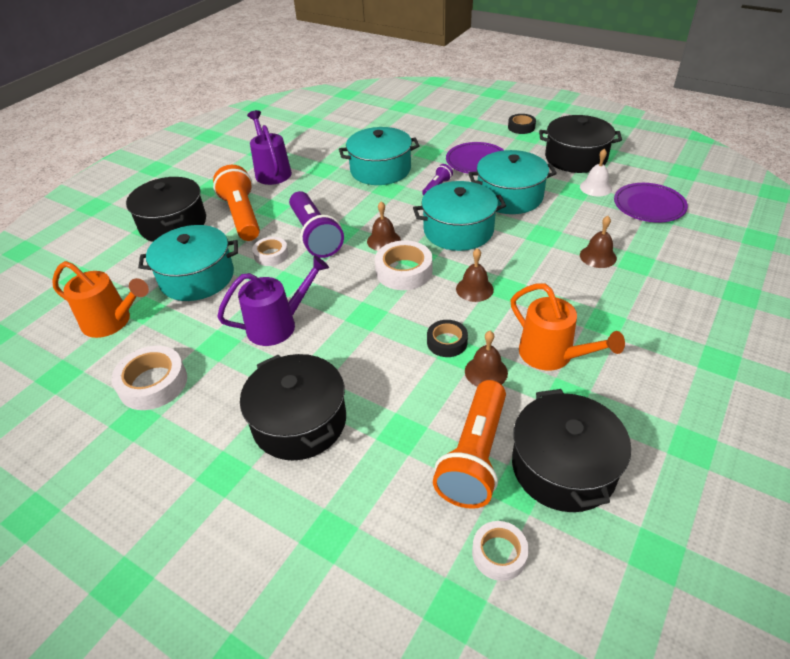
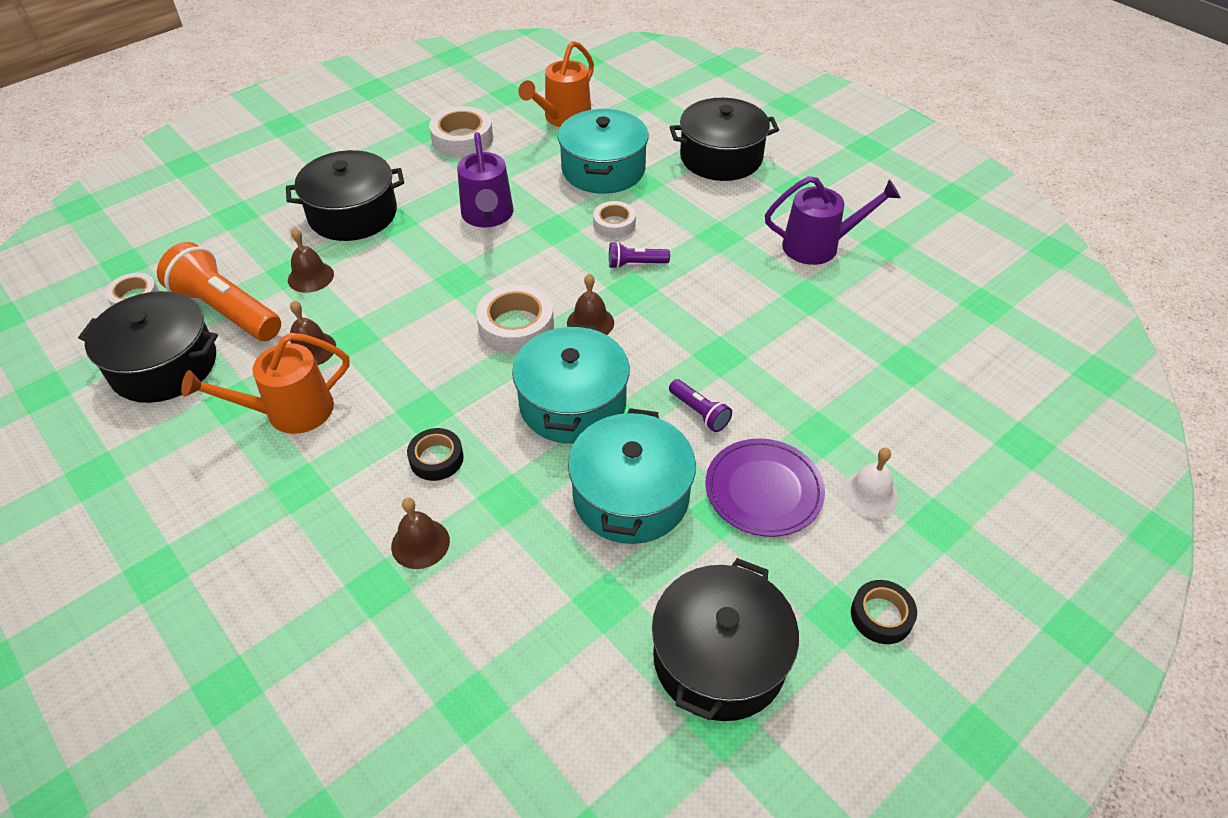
camera: 105 degrees right, 5 degrees up
(242, 216) = (712, 209): orange flashlight -> none
(315, 235) = (635, 264): purple flashlight -> purple flashlight, size x0.48
(380, 170) = (781, 359): turquoise pot -> none
(447, 342) = (374, 331): black tape -> black tape (436, 459)
(474, 289) = (442, 381): brown bell -> brown bell (310, 277)
(595, 187) = (600, 638): white bell -> white bell (869, 494)
(649, 206) = (503, 696): purple plate -> none

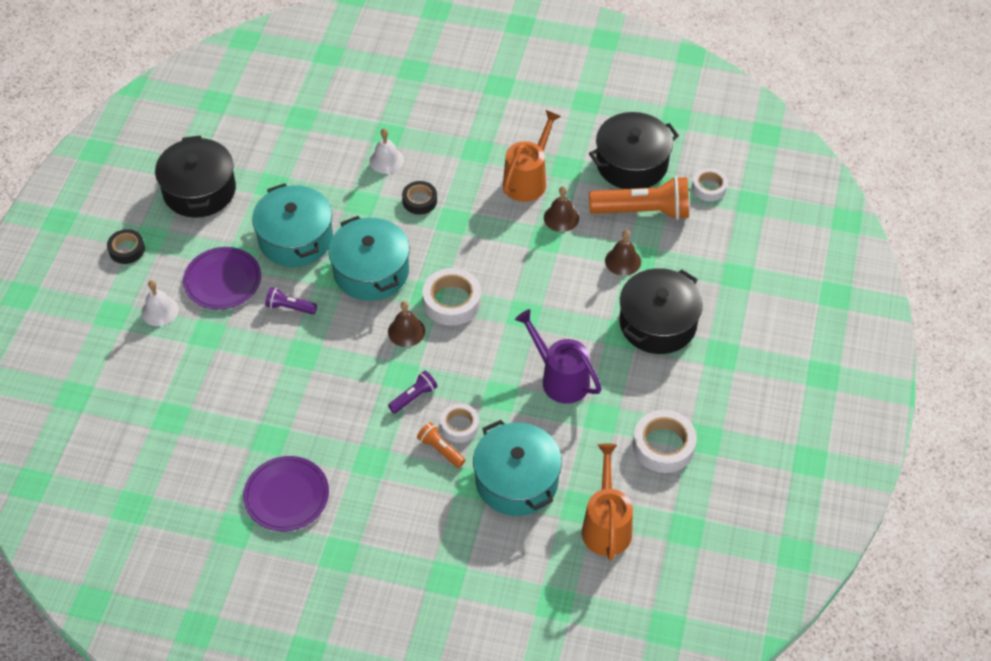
camera: 145 degrees right, 5 degrees up
(420, 543) = (386, 160): brown bell -> white bell
(648, 216) = (440, 450): none -> orange flashlight
(721, 157) = (429, 557): black pot -> none
(819, 246) = (286, 496): purple watering can -> purple plate

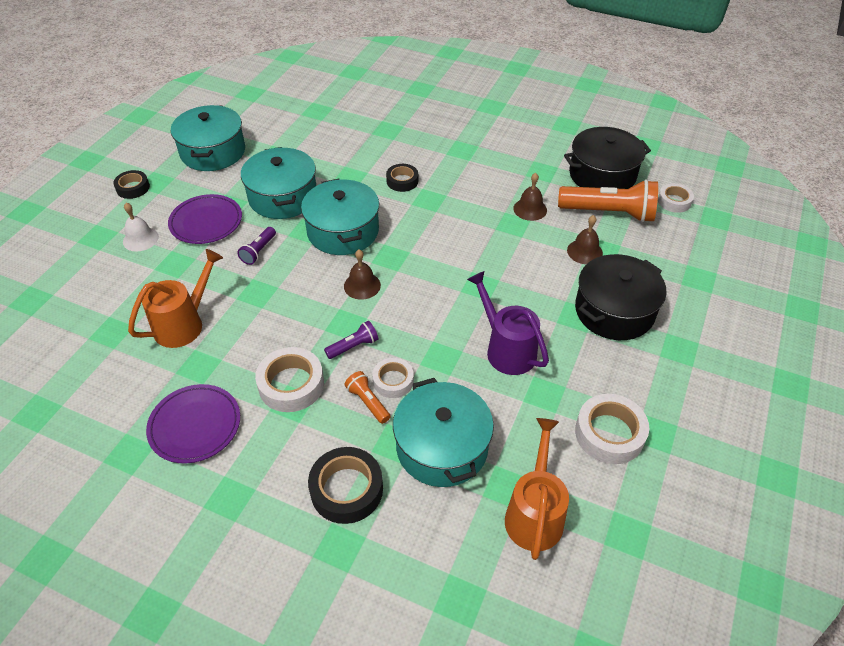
camera: 10 degrees right, 5 degrees down
(199, 190) = (213, 152): black pot -> turquoise pot
(290, 307) = (259, 251): purple flashlight -> purple flashlight turned 90 degrees counterclockwise
(386, 160) = (381, 148): white bell -> none
(440, 531) = (346, 489): none -> black tape
(452, 301) = (412, 265): white tape -> white tape (291, 384)
(528, 179) = (504, 176): orange watering can -> orange watering can (184, 323)

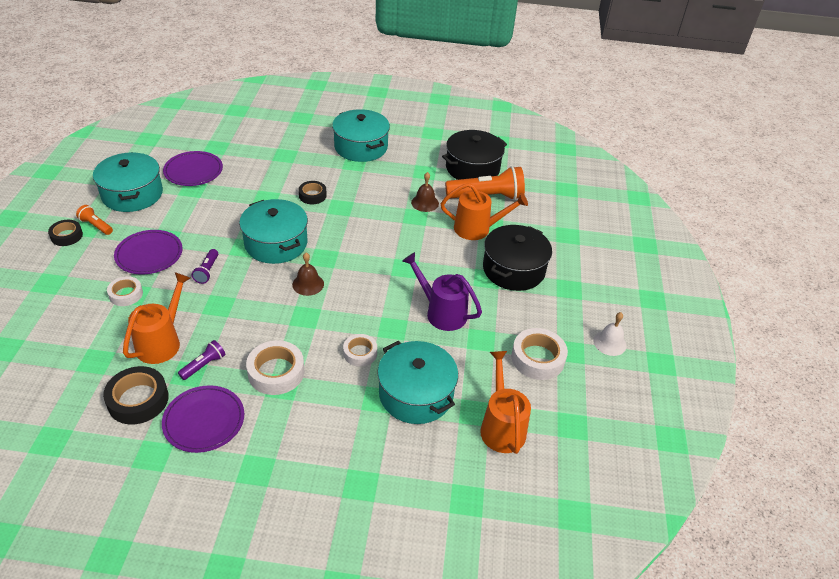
camera: 20 degrees left, 5 degrees down
(140, 239) = (92, 278): white bell -> white bell (609, 343)
(283, 197) = (212, 223): turquoise pot -> turquoise pot (361, 147)
(284, 135) = (193, 171): none -> purple plate
(346, 489) = (351, 442): black tape -> black tape (138, 400)
(353, 346) = (318, 333): purple flashlight -> purple flashlight (204, 365)
(368, 402) = (345, 373): orange flashlight -> orange flashlight (96, 226)
(584, 251) = (477, 229): brown bell -> orange watering can
(674, 201) = (532, 181): white tape -> white tape (126, 294)

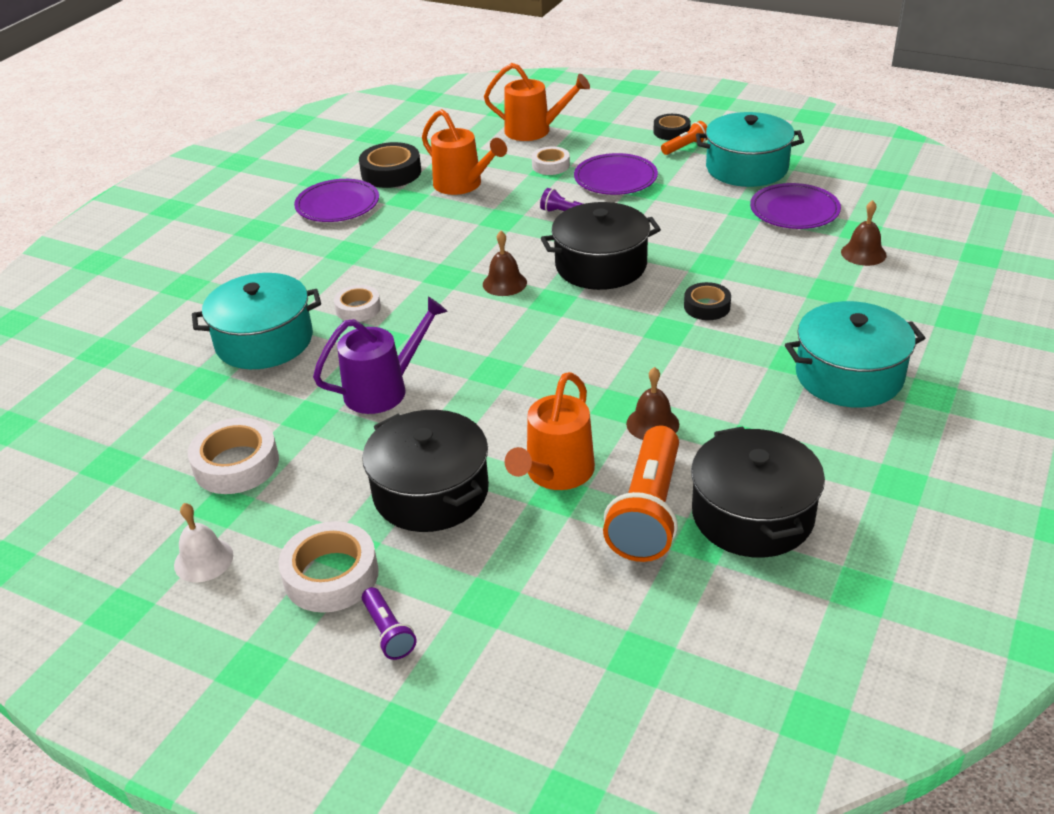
camera: 115 degrees right, 5 degrees down
(204, 365) = (412, 207): purple flashlight -> purple flashlight (388, 632)
(242, 145) = (863, 253): none -> brown bell
(276, 243) = (601, 265): turquoise pot -> black pot
(276, 372) = (370, 249): white tape -> white tape (331, 575)
(501, 426) = (164, 399): orange watering can -> orange watering can (534, 131)

